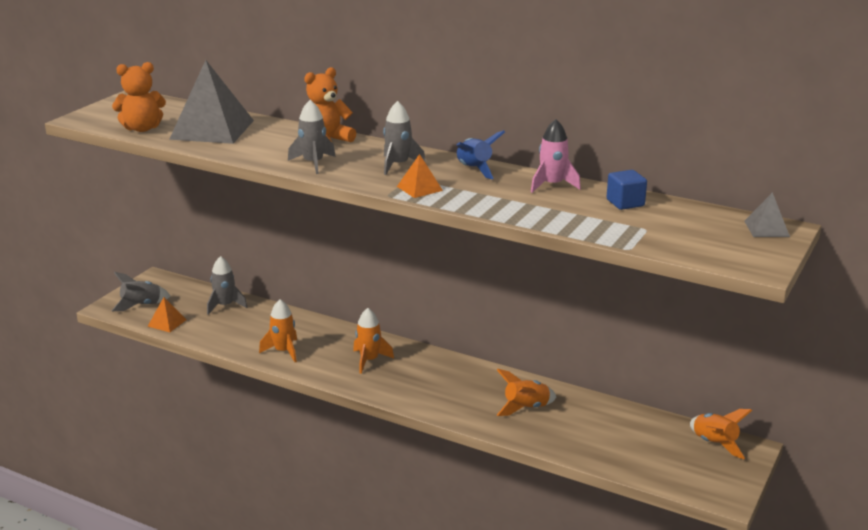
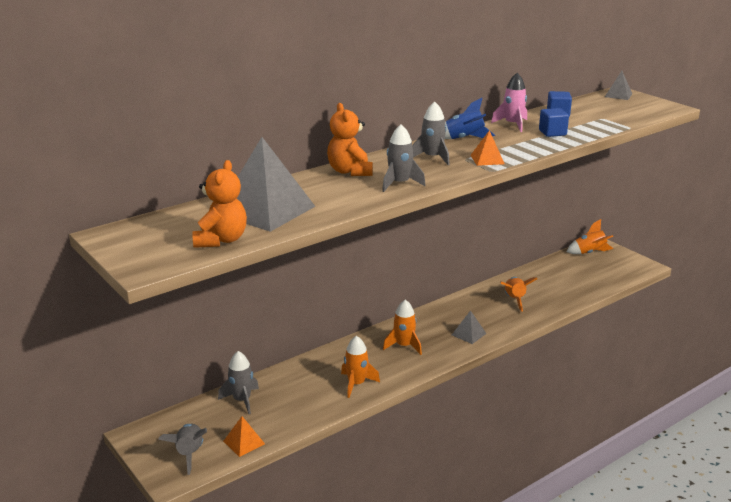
camera: 65 degrees left, 0 degrees up
(422, 393) = (468, 334): none -> grey pyramid
(548, 208) = (552, 133): none -> blue cube

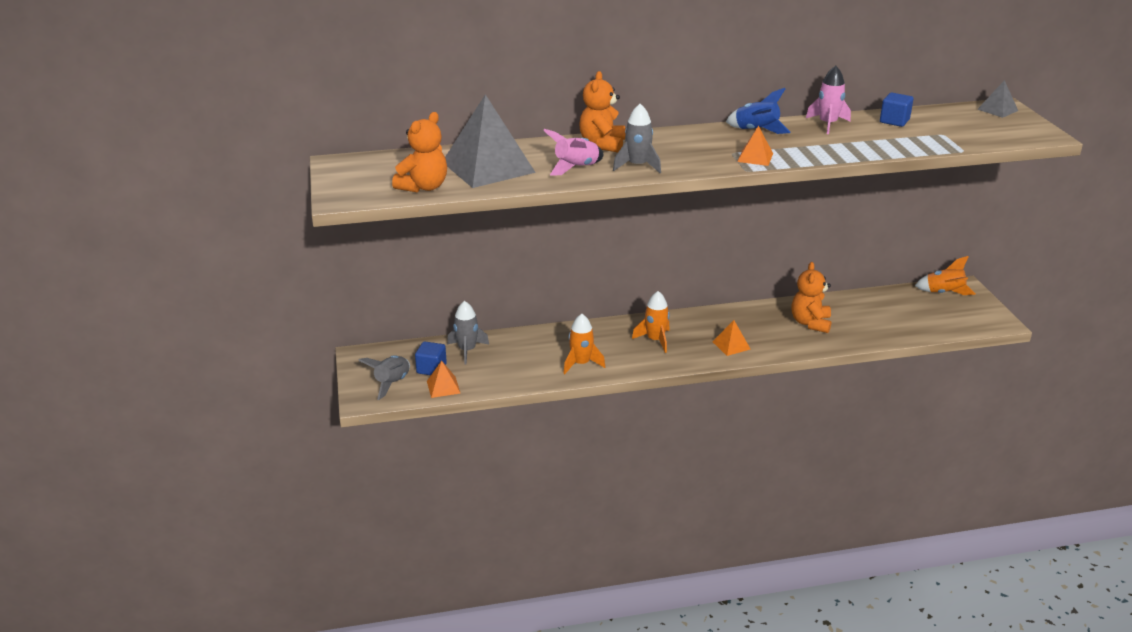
camera: 25 degrees right, 5 degrees up
(348, 195) = (576, 168): none -> pink rocket
(432, 158) = (699, 145): grey rocket -> none
(468, 334) = (731, 345): grey pyramid -> orange pyramid
(514, 300) = (810, 323): orange rocket -> orange teddy bear
(552, 133) = (862, 141): blue cube -> blue cube (431, 369)

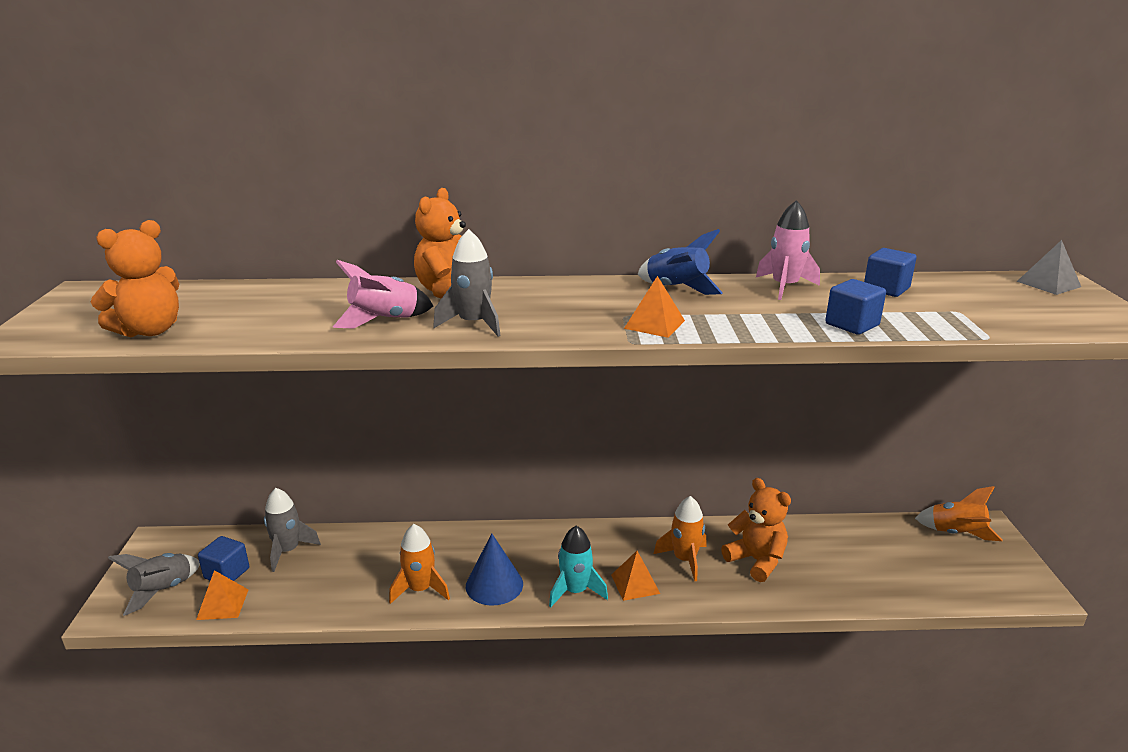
camera: 10 degrees right, 5 degrees down
(488, 167) = (266, 310): grey pyramid -> none
(632, 356) = (494, 585): none -> blue cone
(655, 340) = (535, 563): orange rocket -> orange rocket (684, 559)
(691, 353) = (575, 591): none -> turquoise rocket
(810, 323) = (756, 561): orange teddy bear -> orange teddy bear turned 120 degrees clockwise
(879, 148) = (852, 325): none -> blue cube

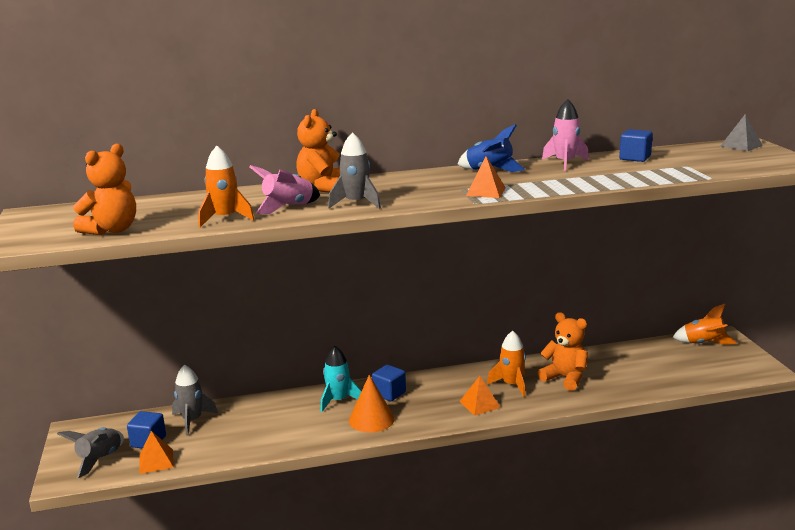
camera: 10 degrees left, 5 degrees down
(420, 589) = (314, 430): orange rocket -> orange rocket (225, 218)
(494, 585) = (371, 419): blue cone -> orange cone
(575, 591) = (436, 414): turquoise rocket -> turquoise rocket (338, 400)
(852, 325) = (620, 179): blue cube -> blue cube (389, 393)

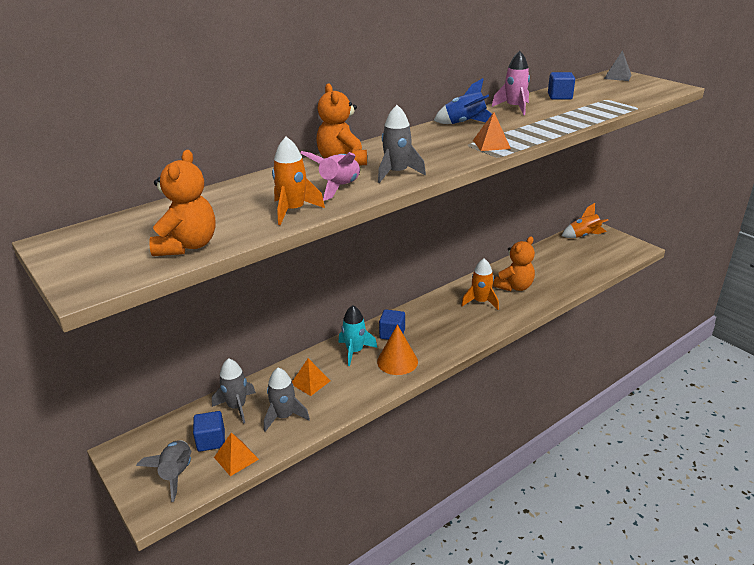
camera: 25 degrees left, 10 degrees up
(225, 439) = (284, 416): none -> grey rocket
(479, 404) = (471, 325): orange pyramid -> orange pyramid (310, 382)
(565, 378) = (514, 287): orange teddy bear -> orange teddy bear turned 120 degrees clockwise

